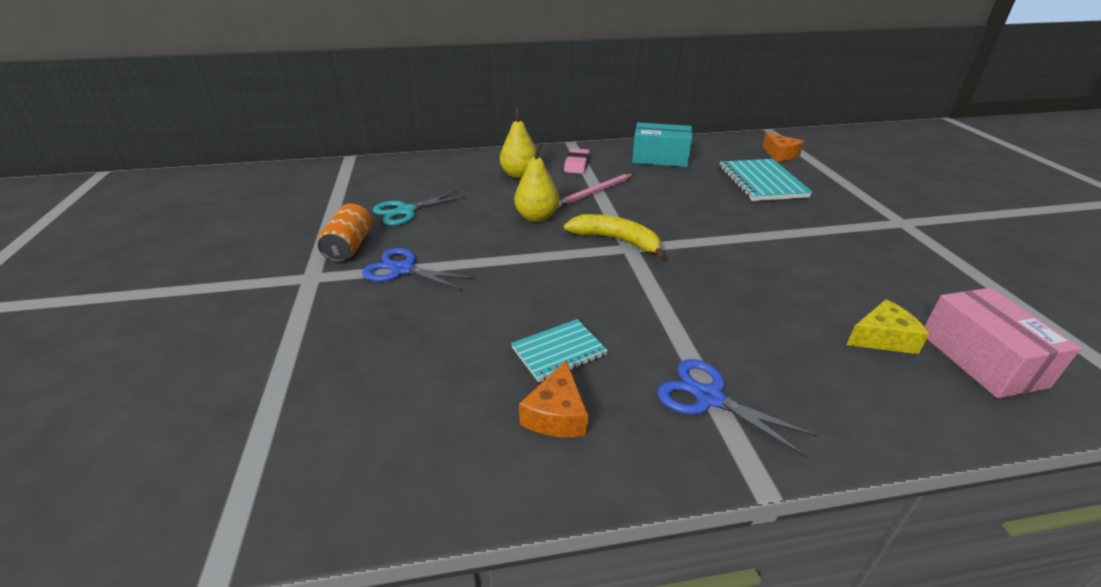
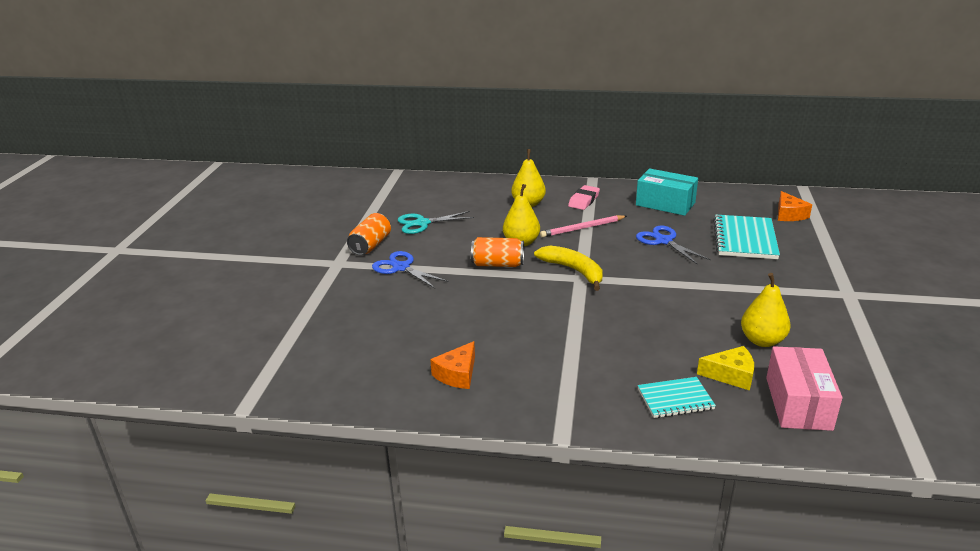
camera: 20 degrees right, 5 degrees down
(524, 246) = (498, 264): none -> orange can
(559, 352) = (480, 339): turquoise notebook -> turquoise notebook (675, 399)
(708, 397) = (564, 385): blue scissors -> blue scissors (663, 241)
(874, 288) = (762, 340): none -> yellow pear

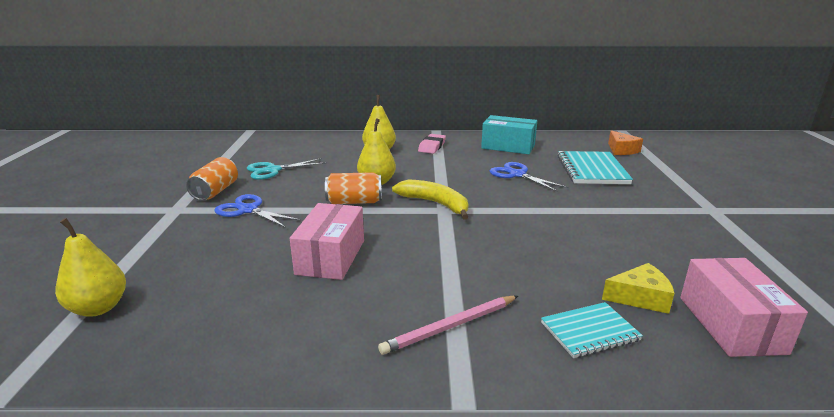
camera: 10 degrees left, 5 degrees down
(457, 374) = (314, 322): orange cheese -> none
(473, 319) = (331, 257): none -> pink box
(582, 228) = (436, 168): pink pencil -> pink pencil (450, 327)
(762, 340) = (654, 258): yellow pear -> yellow pear (98, 308)

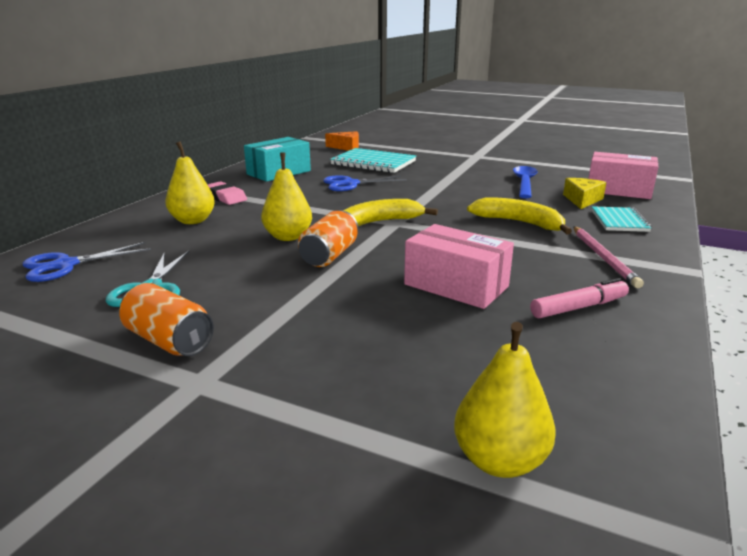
camera: 65 degrees left, 0 degrees up
(247, 210) = (277, 320): blue scissors -> blue scissors (65, 265)
(318, 320) = (579, 307): none -> pink marker
(507, 266) = (519, 223): none -> yellow banana
(651, 252) = (524, 183): none -> blue spoon

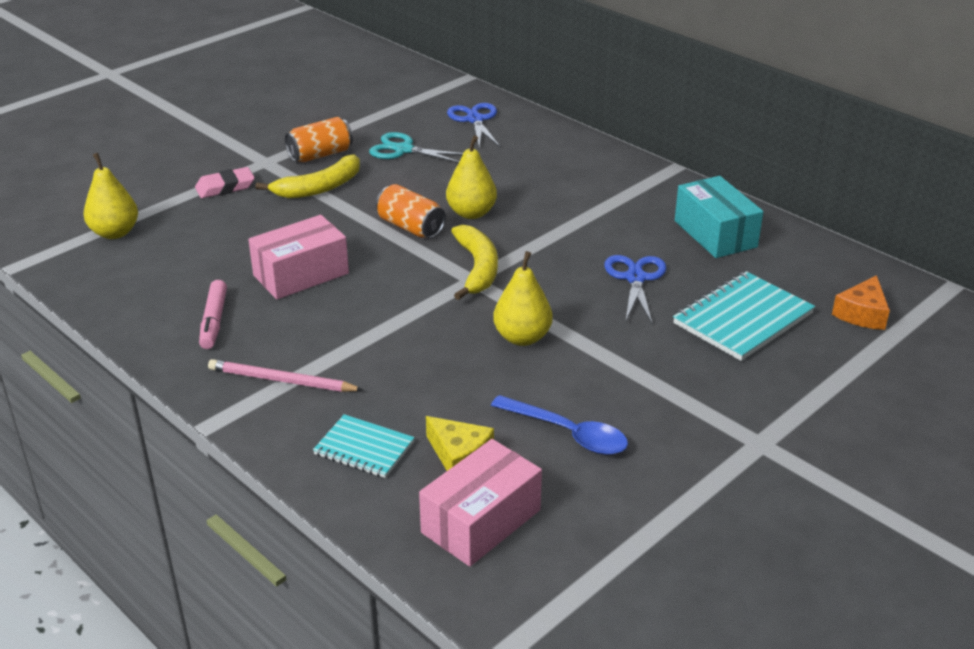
camera: 110 degrees right, 10 degrees up
(193, 221) = (549, 170): yellow pear -> yellow pear (522, 337)
(225, 197) = (620, 191): pink eraser -> pink eraser (225, 187)
(519, 223) = (413, 364): yellow banana -> yellow banana (319, 188)

